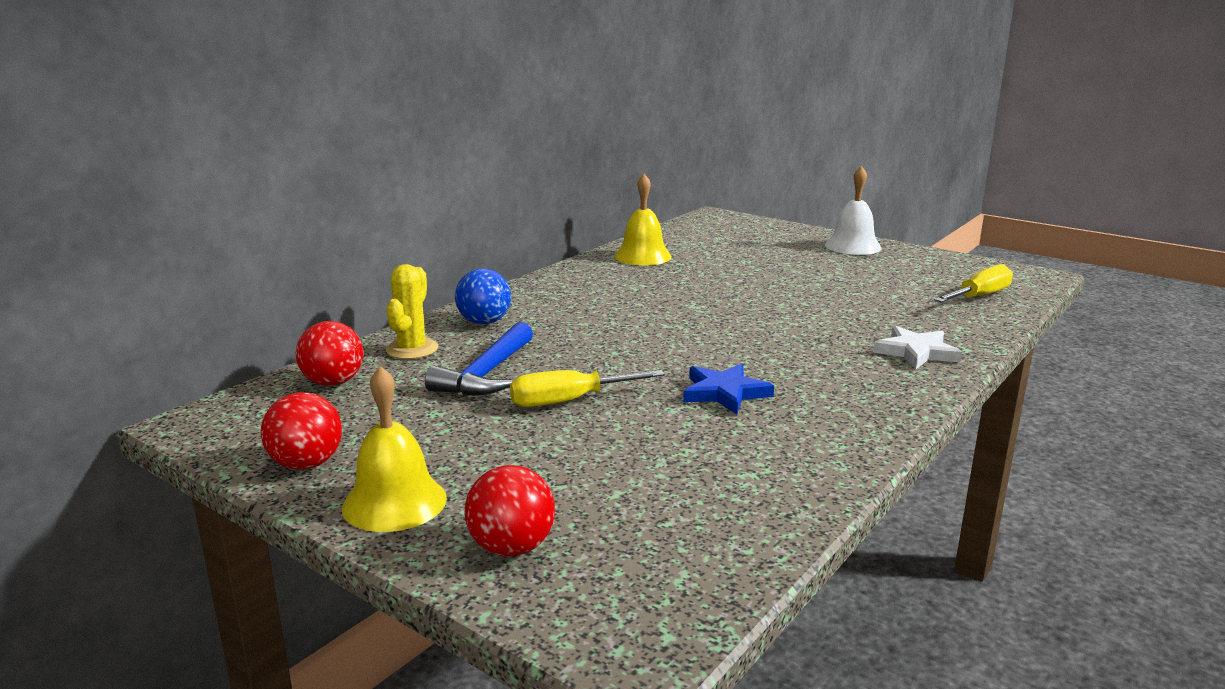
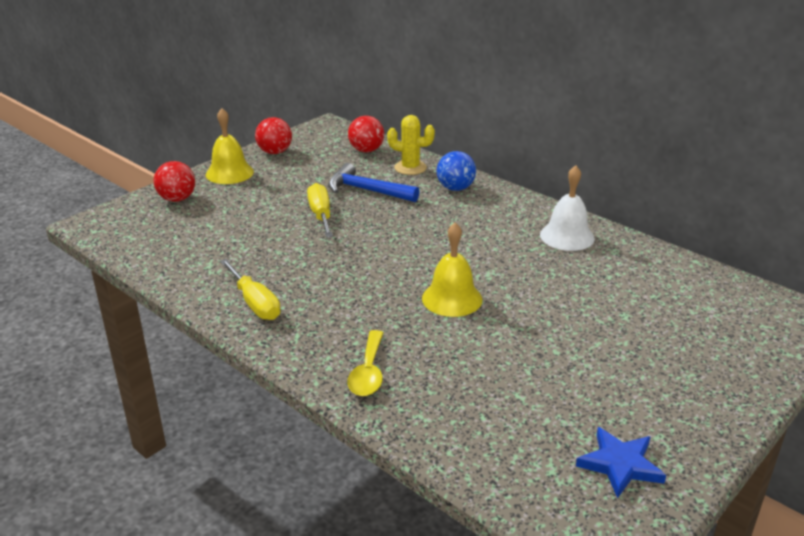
camera: 95 degrees right, 10 degrees up
(643, 256) = (626, 258): yellow bell -> yellow bell (452, 298)
(724, 393) = (316, 268): blue star -> blue star (620, 464)
(853, 246) = (705, 405): white bell -> white bell (567, 236)
(916, 352) = (368, 372): white star -> yellow spoon
(979, 296) = (518, 463): yellow screwdriver -> yellow screwdriver (255, 303)

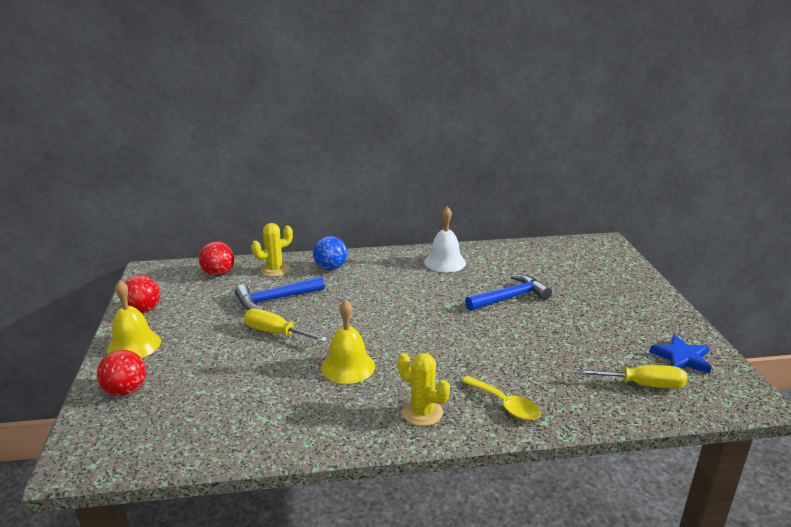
camera: 50 degrees left, 5 degrees down
(255, 303) = (354, 418): yellow screwdriver -> yellow screwdriver (643, 385)
(301, 332) = (422, 412): none -> yellow cactus
(452, 298) = (460, 332): yellow bell -> yellow bell (348, 366)
(562, 301) = (510, 297): none -> blue hammer

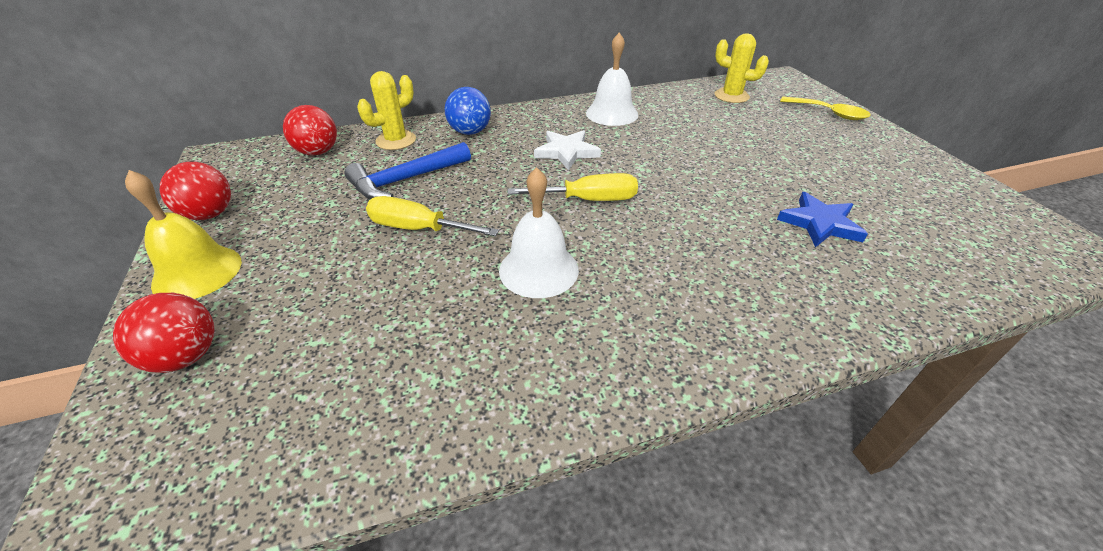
camera: 10 degrees left, 15 degrees up
(348, 366) = (538, 269): yellow bell -> white bell
(397, 289) = (566, 152): none -> white star
(422, 412) = (676, 332): yellow cactus -> yellow cactus (731, 96)
(505, 405) = (787, 303): yellow spoon -> yellow spoon (829, 113)
(510, 297) = (712, 150): blue hammer -> none
(643, 385) = (943, 250): yellow screwdriver -> yellow screwdriver (588, 200)
(681, 358) = (962, 206): blue star -> blue star (820, 223)

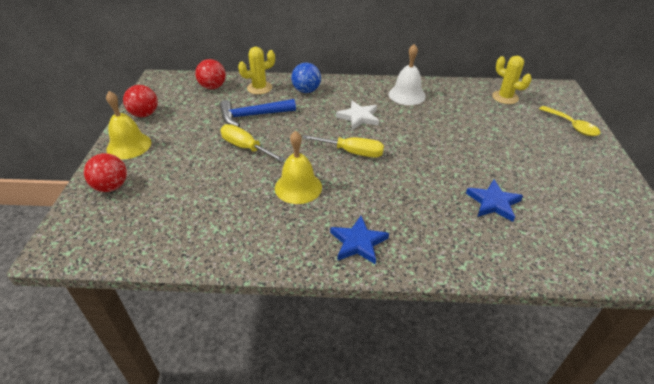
camera: 20 degrees right, 0 degrees up
(538, 269) = (298, 187): white bell -> yellow bell
(685, 332) = (358, 242): none -> blue star

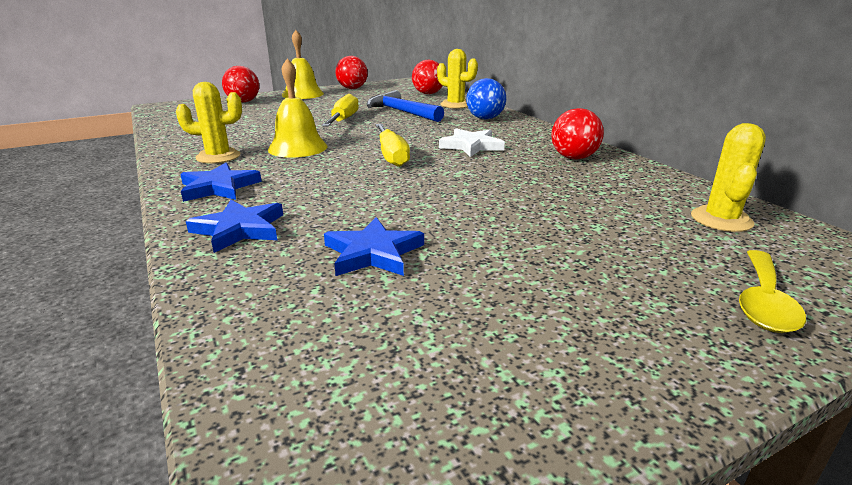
camera: 60 degrees right, 15 degrees down
(285, 232) = (218, 156): none -> yellow cactus
(407, 95) = (573, 158): white bell -> red ball
(439, 245) = (239, 229): none -> blue star

